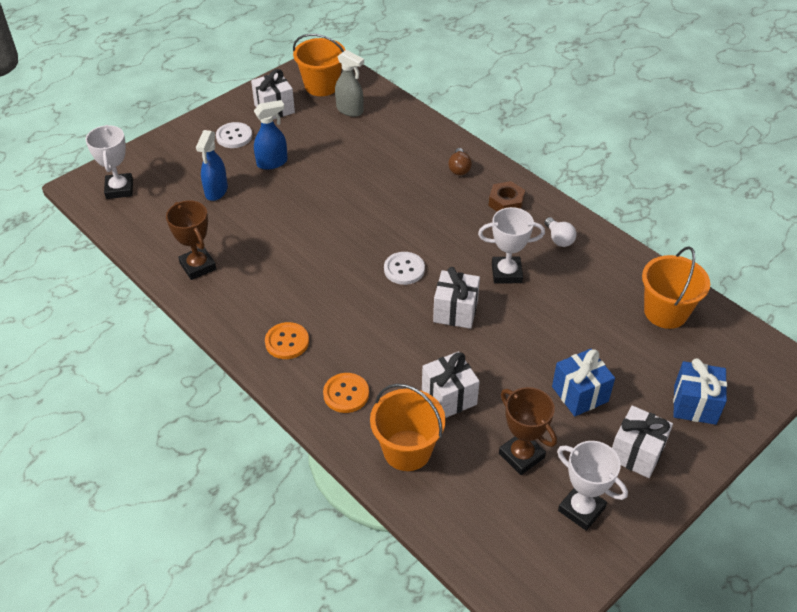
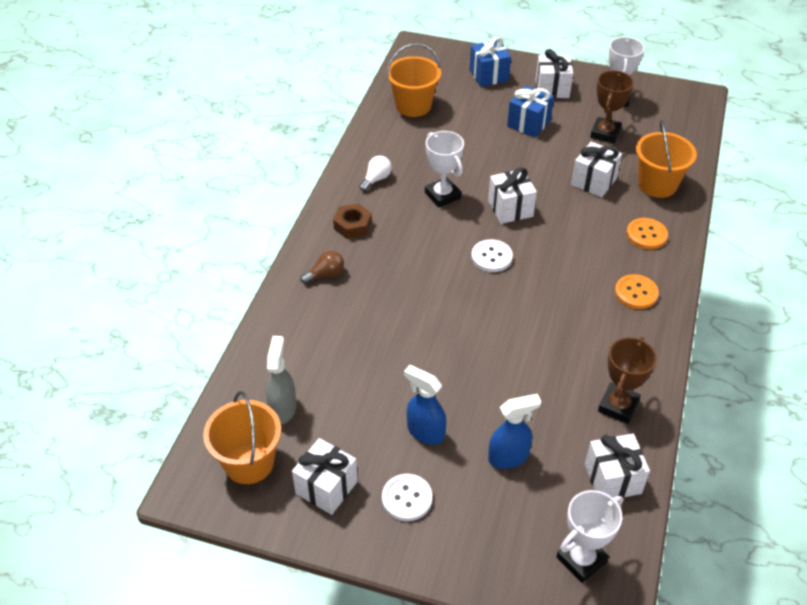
camera: 120 degrees left, 0 degrees up
(151, 231) = (612, 479): none -> white gift

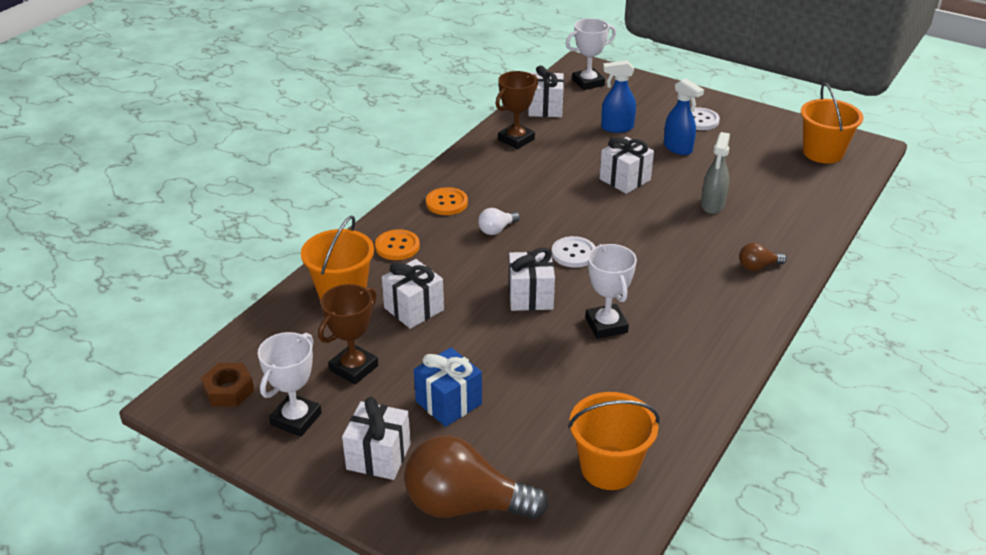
camera: 165 degrees left, 10 degrees down
(283, 408) = (797, 177): grey spray bottle -> grey spray bottle (712, 205)
(326, 487) = (760, 133): white gift -> white gift (625, 179)
(352, 225) = (723, 310): brown nut -> brown nut (229, 390)
(376, 179) = (687, 360): white light bulb -> white light bulb (497, 230)
(488, 75) = (465, 505): blue gift -> brown light bulb

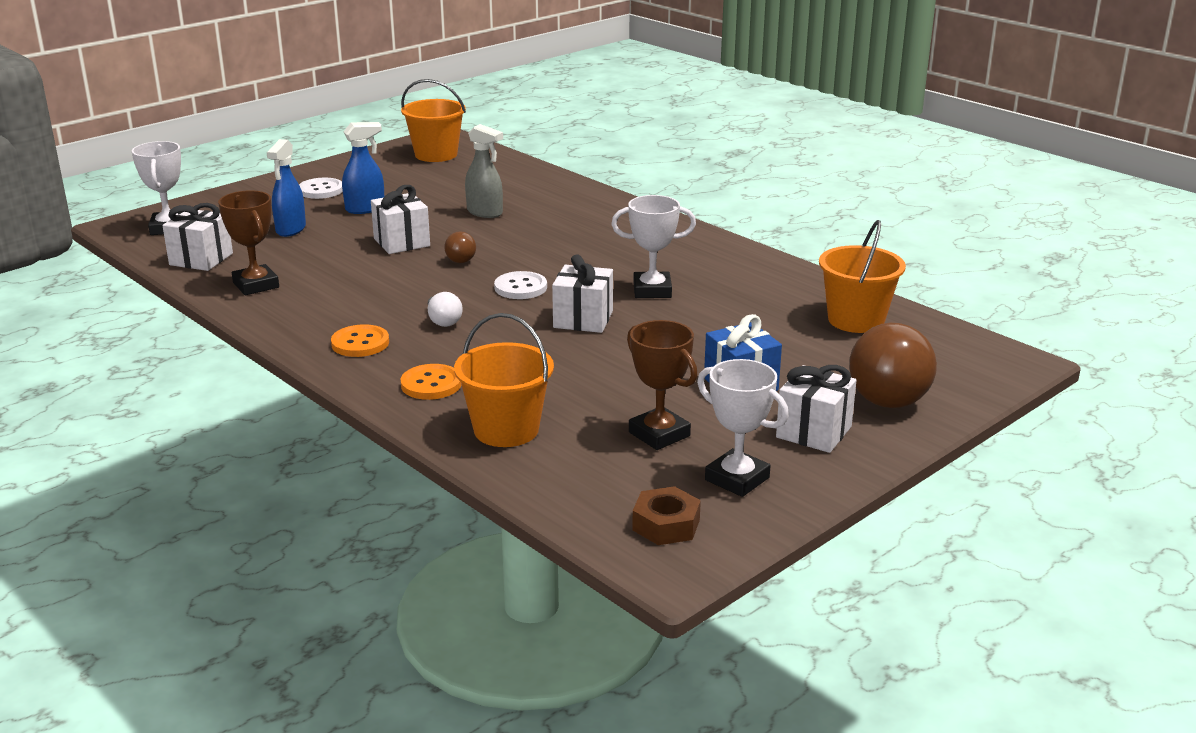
camera: 75 degrees left, 10 degrees down
(414, 309) = (567, 386): white gift -> none
(757, 266) = (599, 213): brown light bulb -> brown light bulb (462, 258)

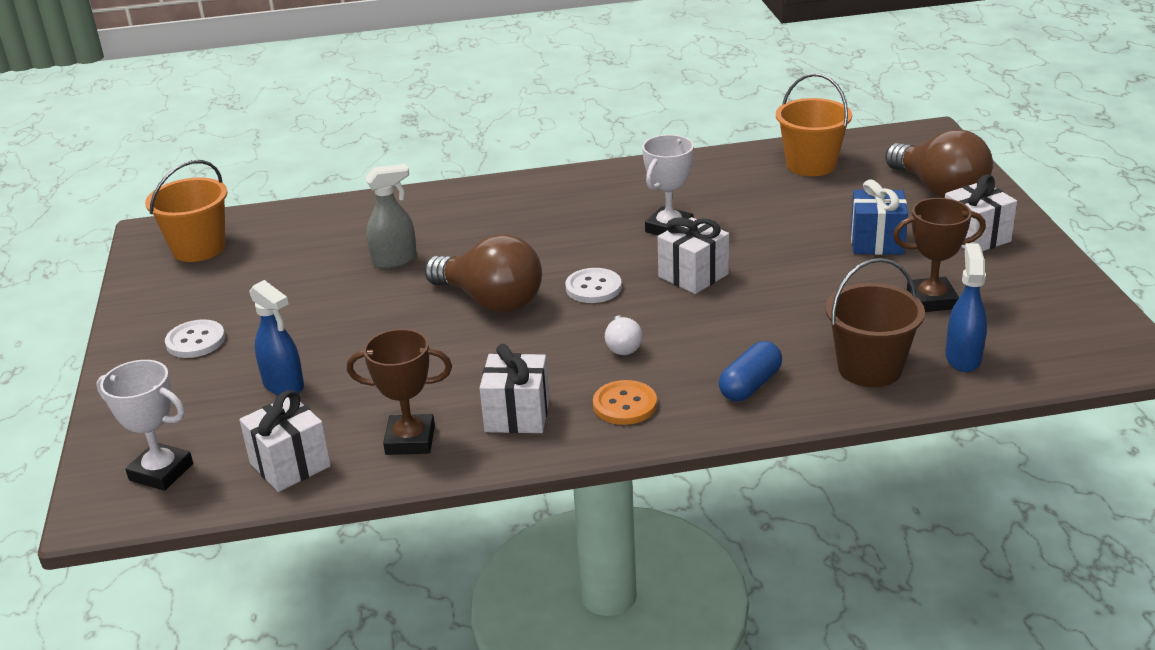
camera: 55 degrees left, 5 degrees up
(365, 209) = (290, 325): blue spray bottle -> blue spray bottle (963, 358)
(401, 242) = (409, 325): white gift -> white gift (517, 415)
(431, 384) = (750, 385): orange button -> blue capsule
(443, 321) = (623, 346): white light bulb -> white light bulb turned 75 degrees clockwise
(462, 258) = (491, 301): brown light bulb -> brown light bulb, size x2.18
(506, 430) = (869, 368): orange bucket -> brown bucket
(666, 525) = (1074, 338): brown nut -> none
(737, 479) = (1024, 289): white trophy -> none

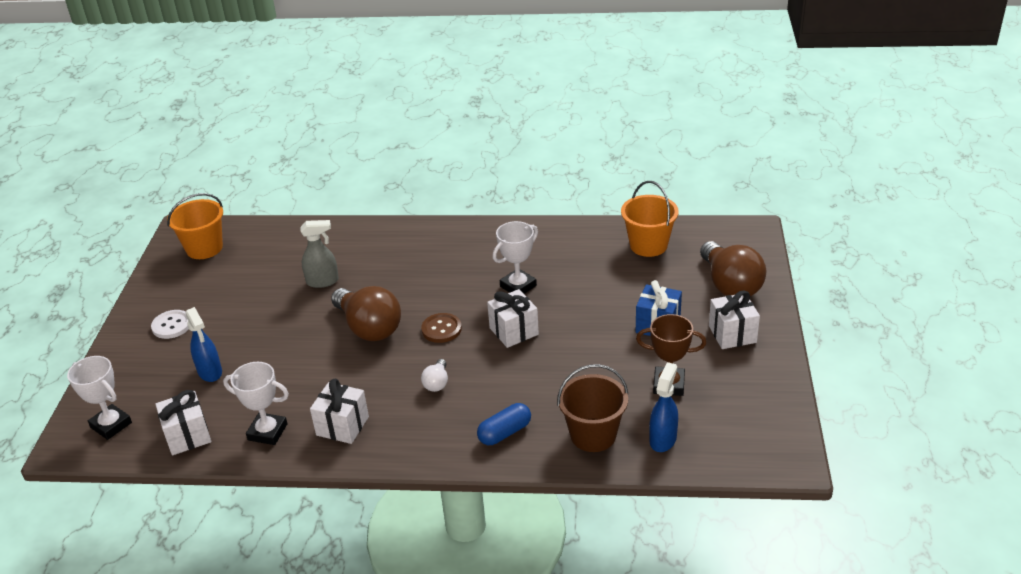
camera: 15 degrees right, 5 degrees up
(410, 440) = (267, 432): brown trophy -> white trophy
(593, 288) = (441, 329): white button -> brown button
(625, 405) = (414, 432): orange button -> none

